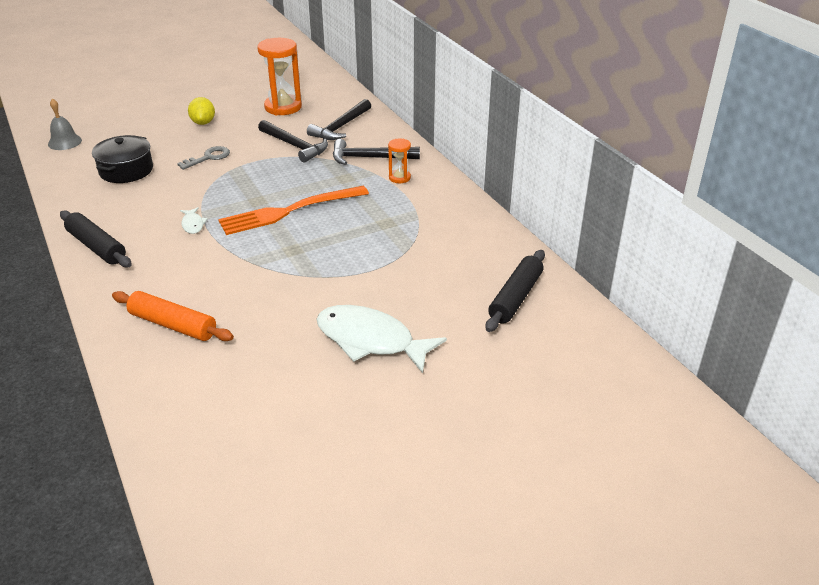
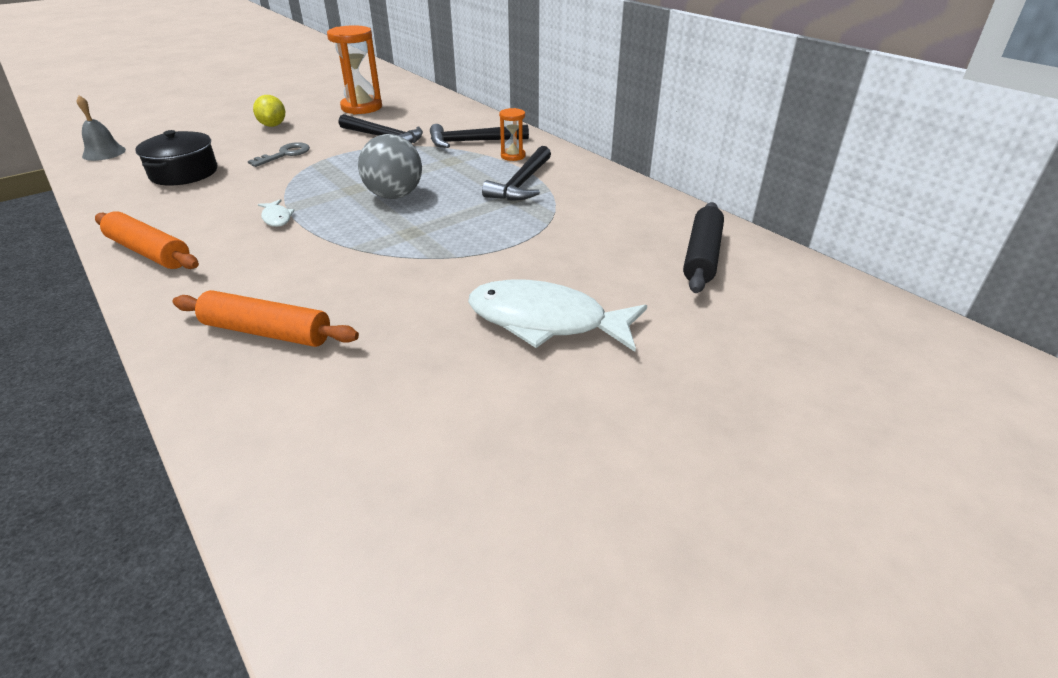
camera: 10 degrees left, 0 degrees up
(96, 247) = (149, 252): black rolling pin -> orange rolling pin
(289, 211) = (394, 196): orange fork -> grey ball
(340, 127) = (430, 119): black hammer -> black hammer (521, 184)

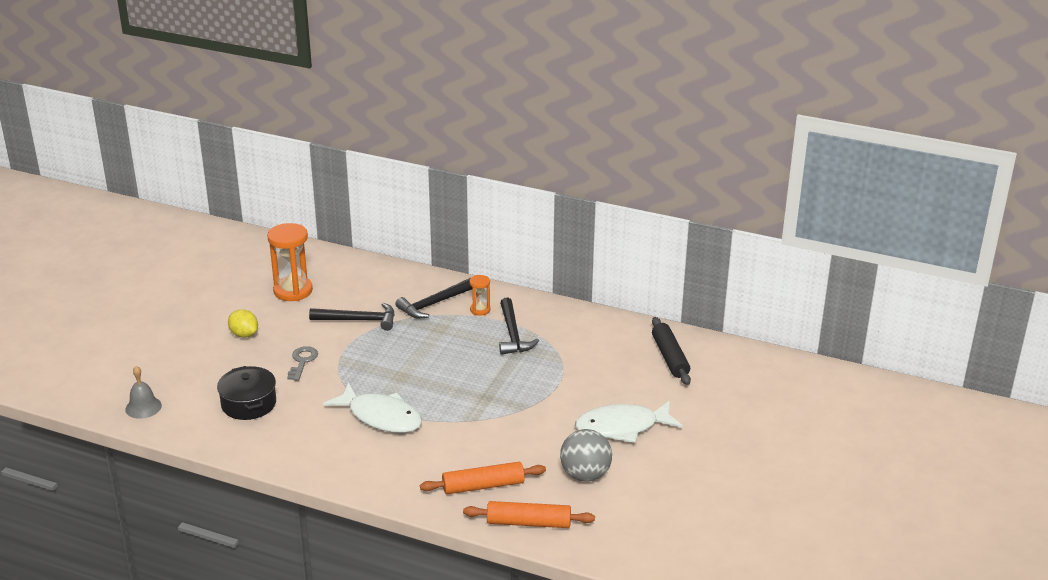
camera: 30 degrees left, 5 degrees down
(149, 252) = (333, 469): orange rolling pin -> orange rolling pin (528, 523)
(277, 218) = (381, 417): white fish -> white fish, size x2.34
(394, 196) = (437, 373): grey ball -> grey ball (585, 475)

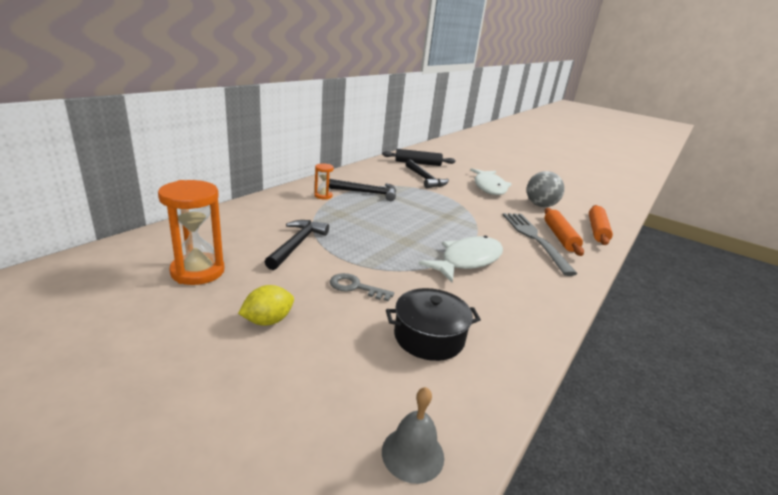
camera: 80 degrees left, 5 degrees down
(433, 304) = (298, 209): black hammer -> black hammer (425, 179)
(464, 464) = (534, 238): none -> grey fork

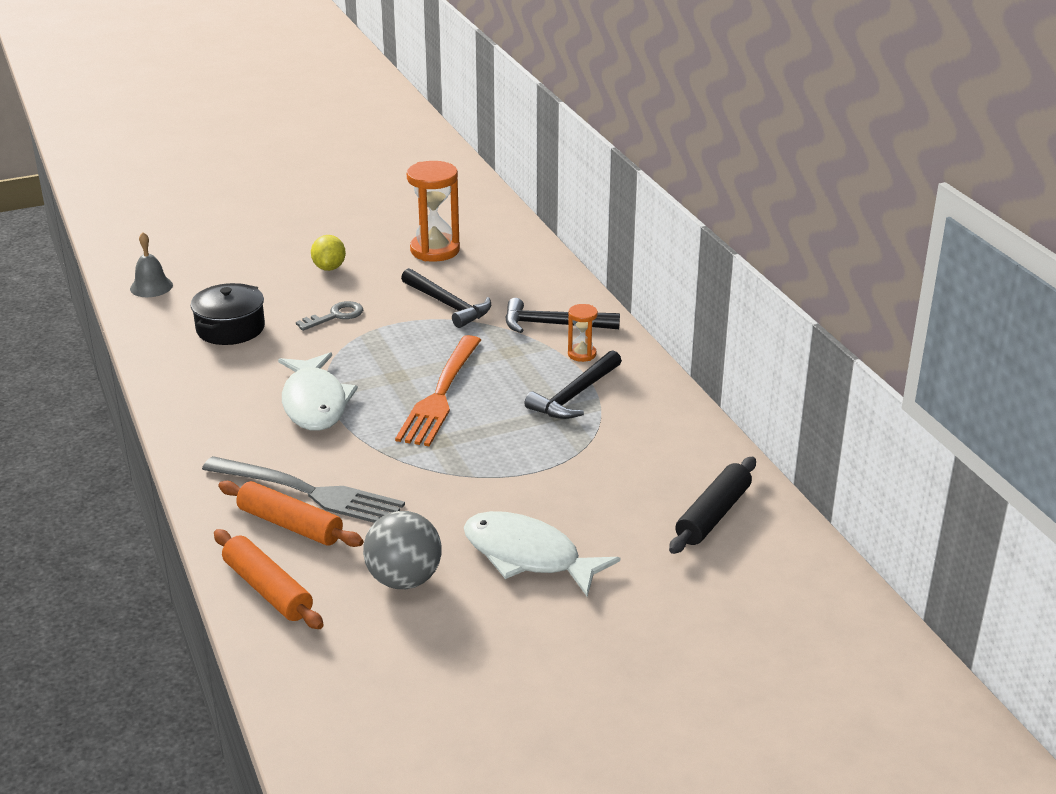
camera: 125 degrees right, 5 degrees up
(408, 224) = (440, 395): none -> orange fork
(425, 179) = (610, 485): black hammer -> black hammer (552, 324)

